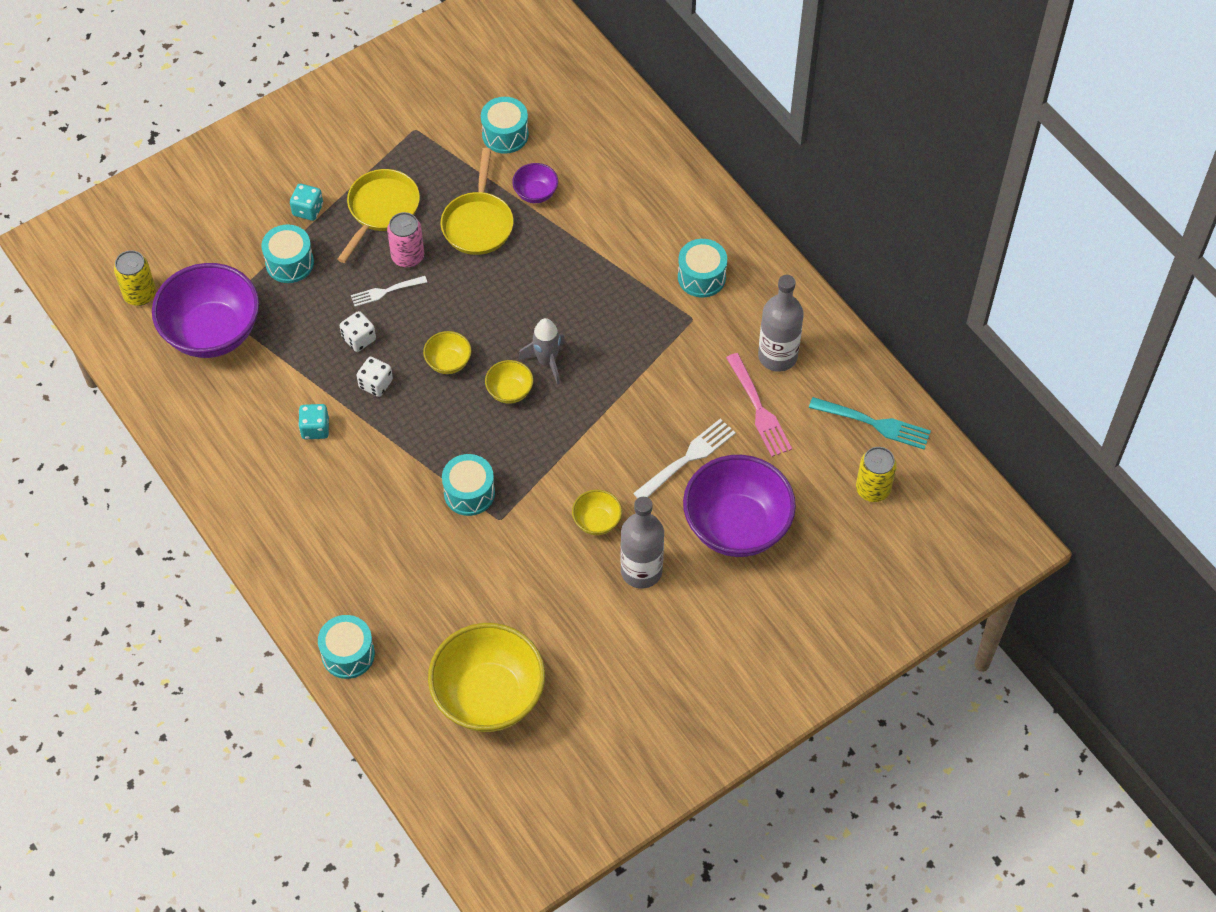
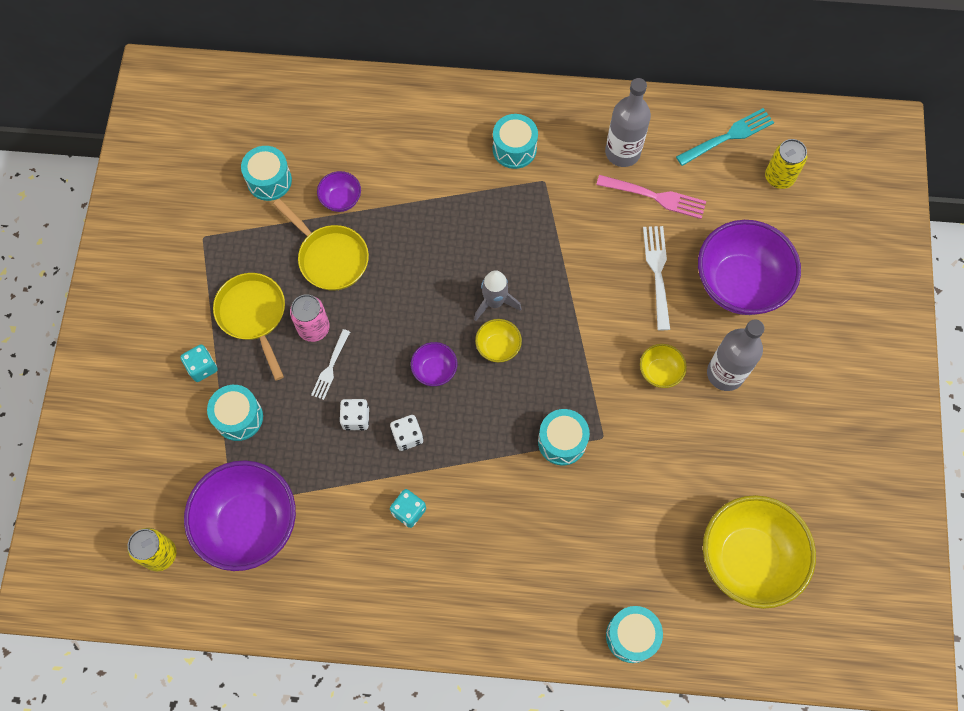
camera: 50 degrees left, 10 degrees up
(448, 362) = (434, 370): yellow bowl -> purple bowl

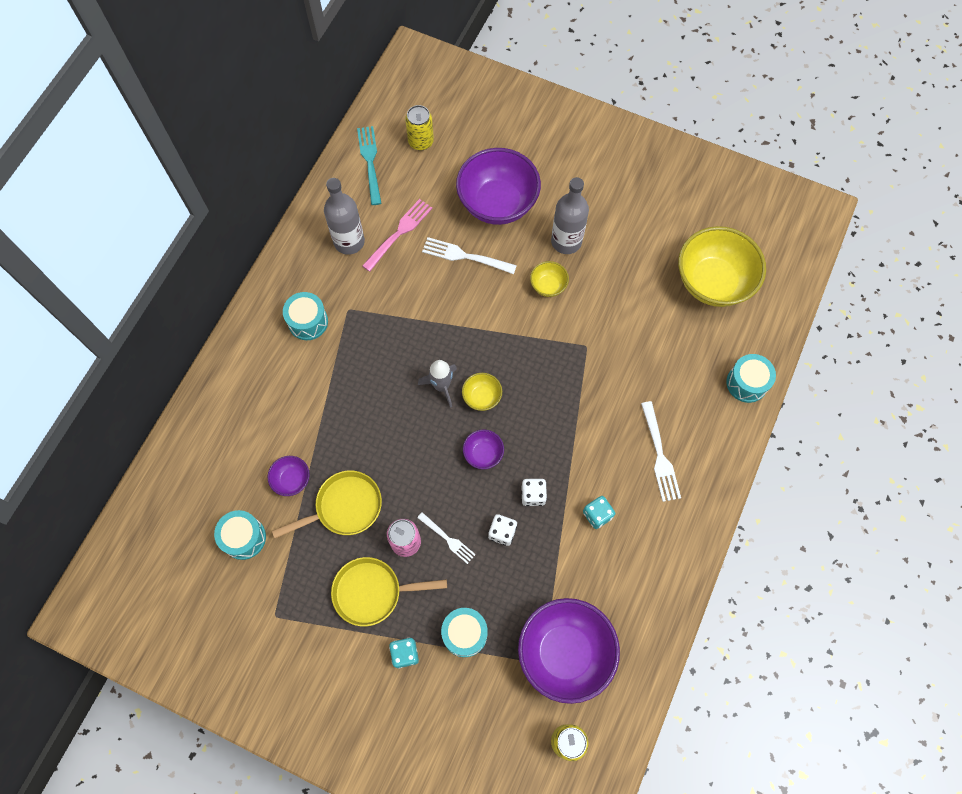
camera: 70 degrees left, 0 degrees up
(503, 558) = (659, 454): none -> white fork
(562, 441) = (579, 377): turquoise drum -> none

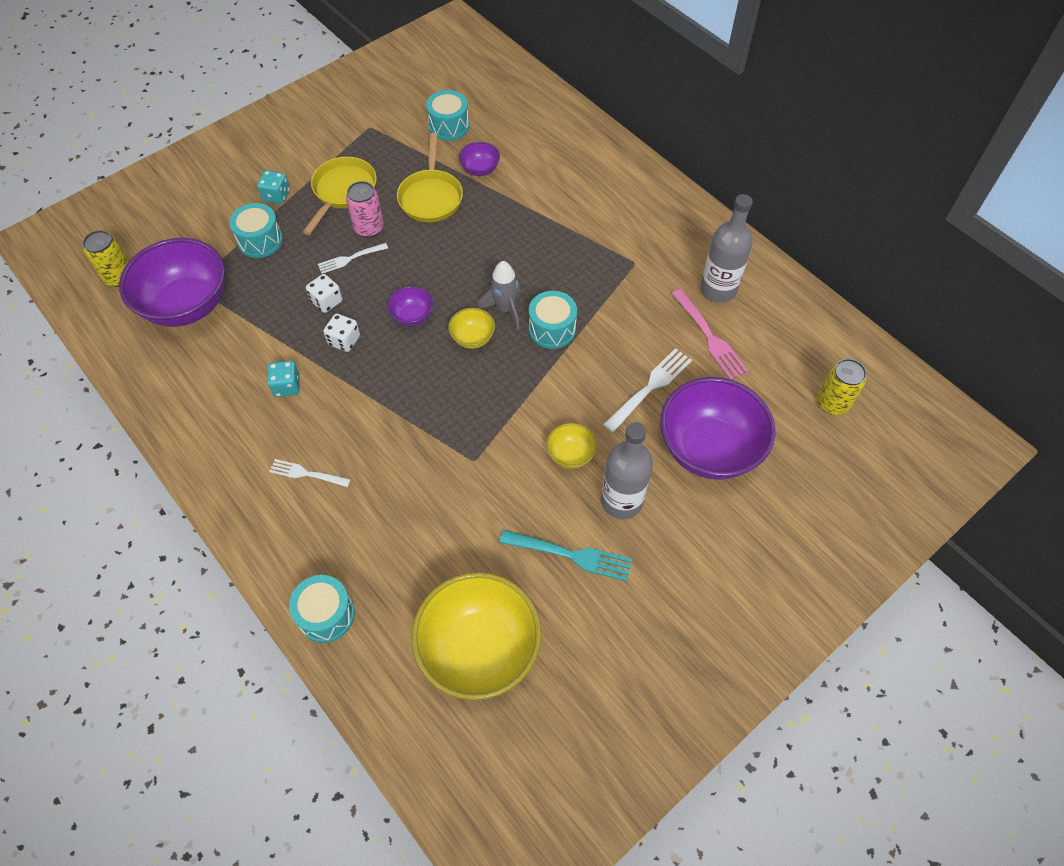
camera: 115 degrees right, 10 degrees down
(308, 322) = (637, 227): turquoise drum -> turquoise drum (552, 329)
(370, 162) = (819, 342): turquoise fork -> turquoise fork (570, 555)
(659, 454) = (307, 474): white fork -> white fork, size x0.65

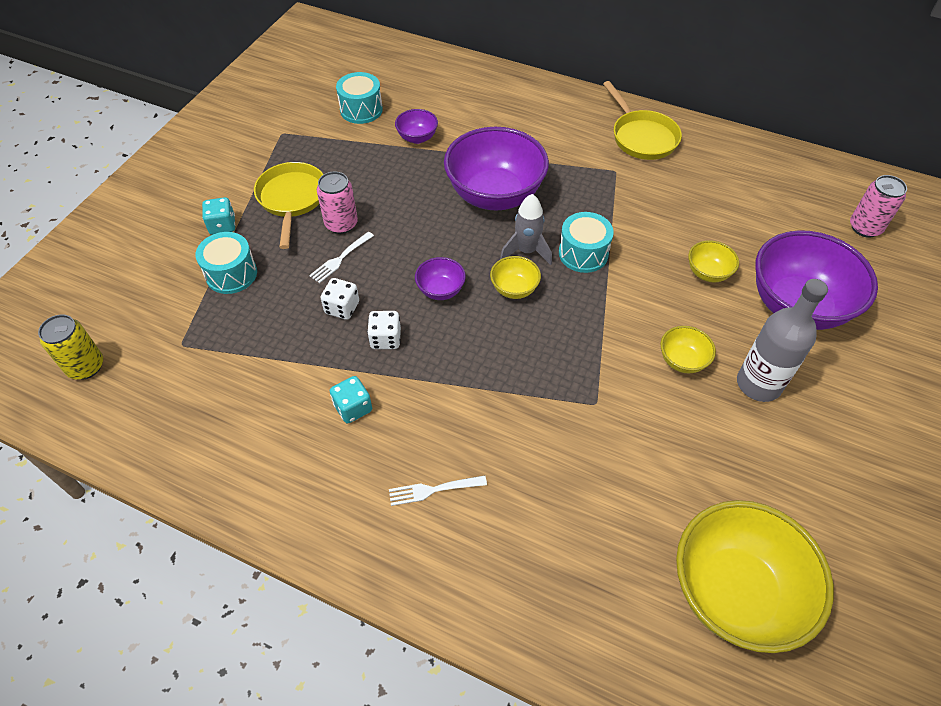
camera: 25 degrees left, 5 degrees down
(187, 305) = (186, 367): purple bowl -> purple bowl (495, 195)
(326, 615) = (554, 633): turquoise drum -> none
(431, 197) = (385, 176): yellow pan -> yellow pan (642, 137)
(570, 555) = (750, 456): turquoise fork -> none
(649, 388) = (708, 273): white fork -> yellow bowl
(709, 336) = (724, 210): pink fork -> none
(718, 289) = (702, 169): grey bottle -> none
(832, 403) = (865, 227): yellow can -> pink can

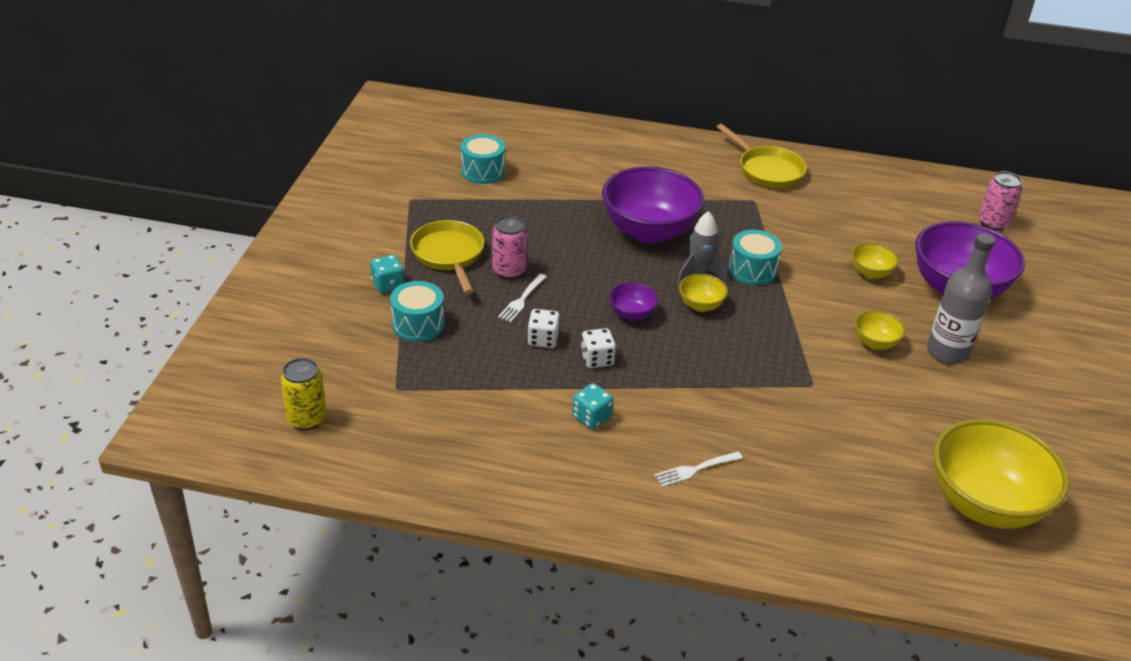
camera: 15 degrees left, 15 degrees down
(417, 138) = (551, 190): purple bowl -> none

